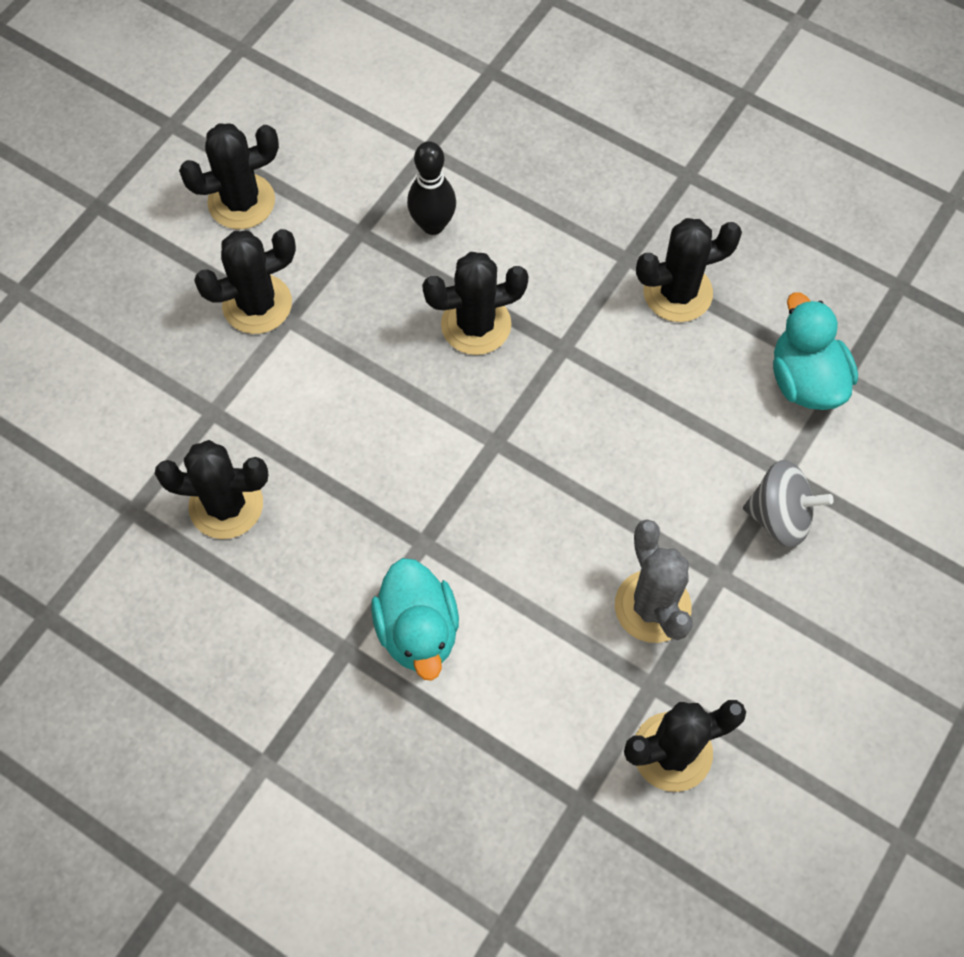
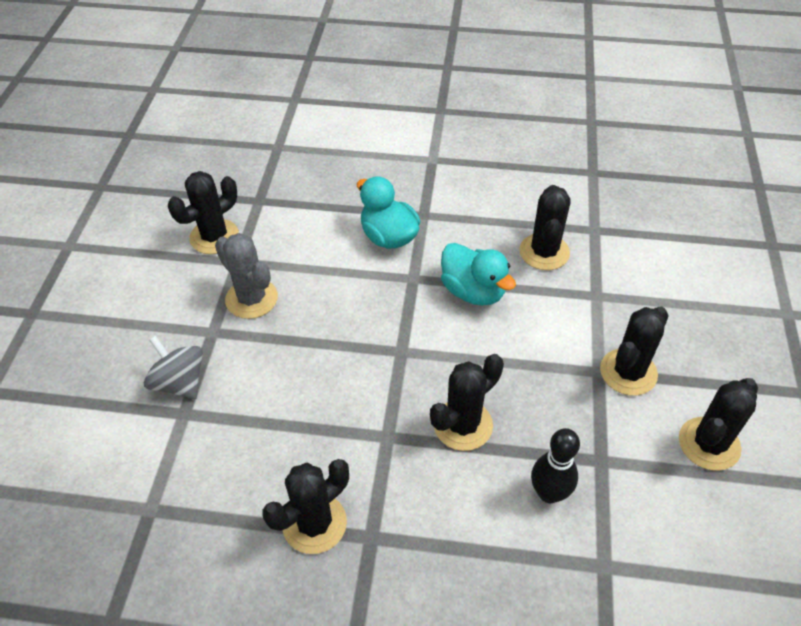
camera: 155 degrees right, 15 degrees down
(226, 505) = (544, 252): black cactus -> black cactus turned 60 degrees counterclockwise
(779, 516) = (180, 382): grey spinning top -> grey spinning top turned 60 degrees clockwise
(805, 380) = (182, 492): turquoise duck -> turquoise duck (473, 291)

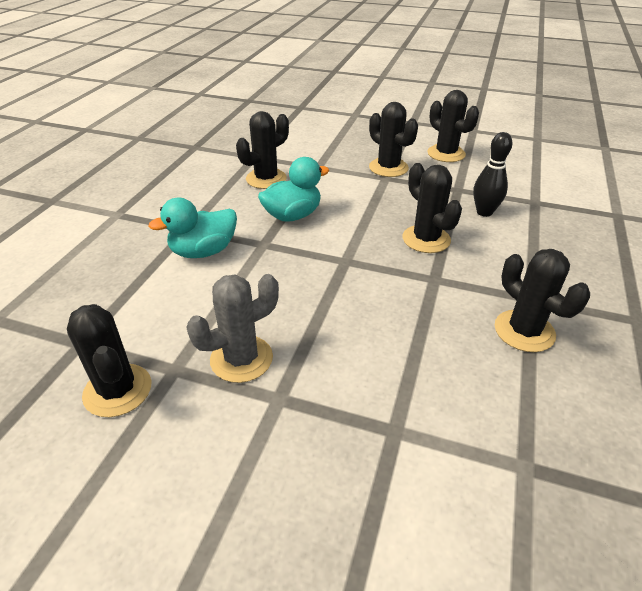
camera: 80 degrees left, 10 degrees down
(180, 382) = (349, 433): grey spinning top -> none
(544, 252) = (266, 179): black cactus -> black cactus turned 60 degrees counterclockwise

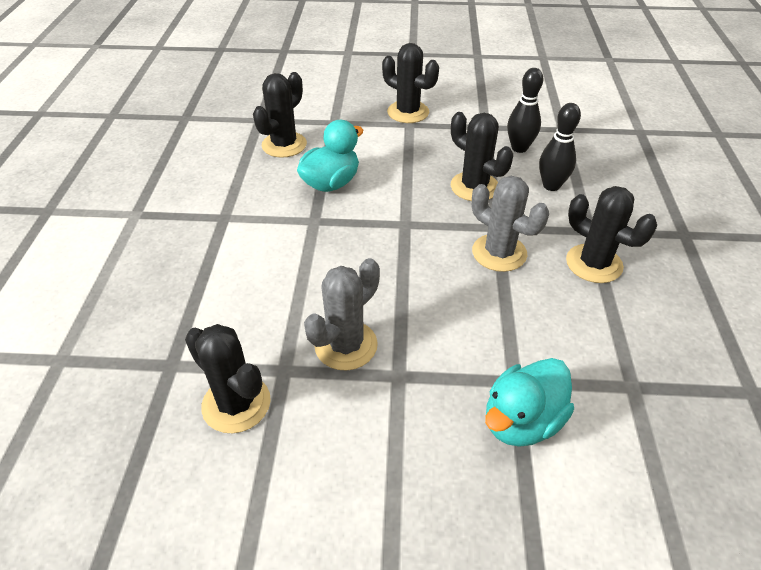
camera: 15 degrees left, 5 degrees up
(203, 251) = (254, 240): turquoise duck -> turquoise duck (522, 421)
(427, 303) = (499, 253): none -> grey cactus
(446, 154) = (460, 87): black cactus -> none
(504, 250) = (551, 185): none -> black bowling pin

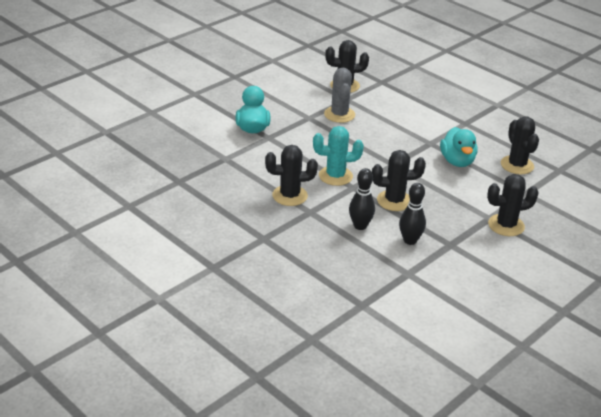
camera: 130 degrees right, 10 degrees down
(499, 253) = (335, 176): grey cactus -> turquoise cactus

